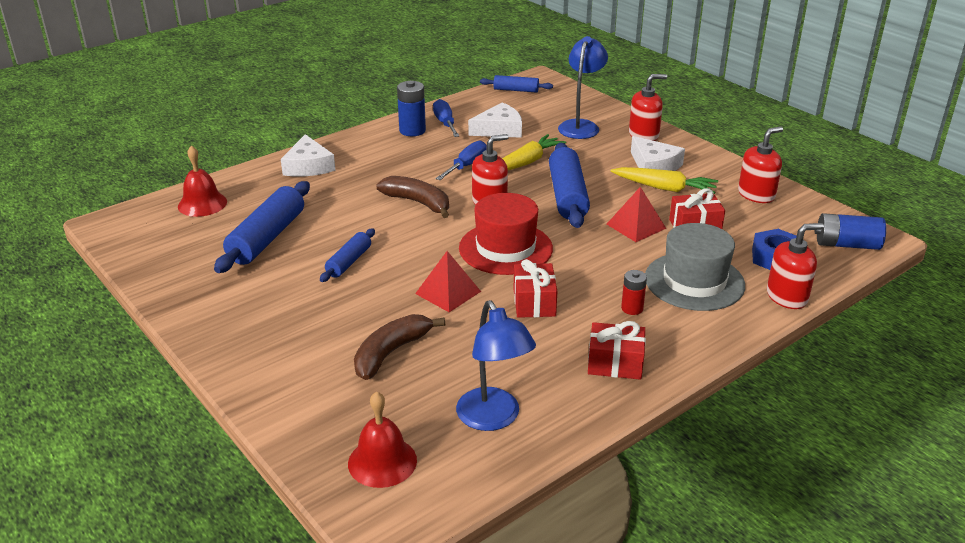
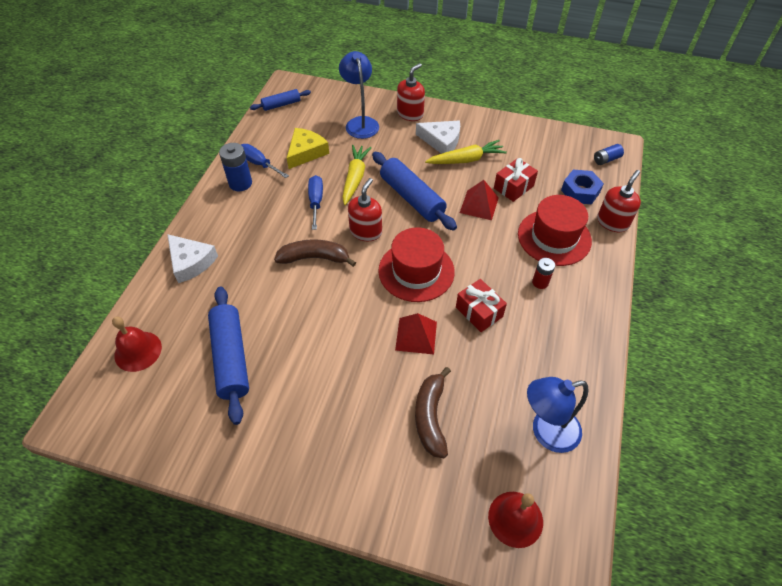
camera: 35 degrees left, 20 degrees up
(349, 262) = (319, 347): blue rolling pin -> none
(493, 418) = (546, 432): blue lamp -> blue lamp turned 135 degrees clockwise
(499, 129) = (306, 152): white cheese -> yellow cheese
(615, 363) = (571, 337): red gift -> none
(694, 281) = (554, 237): grey hat -> red hat
(756, 195) = (524, 139): red soap dispenser -> none
(846, 244) = (606, 159): blue battery -> blue battery, size x0.62

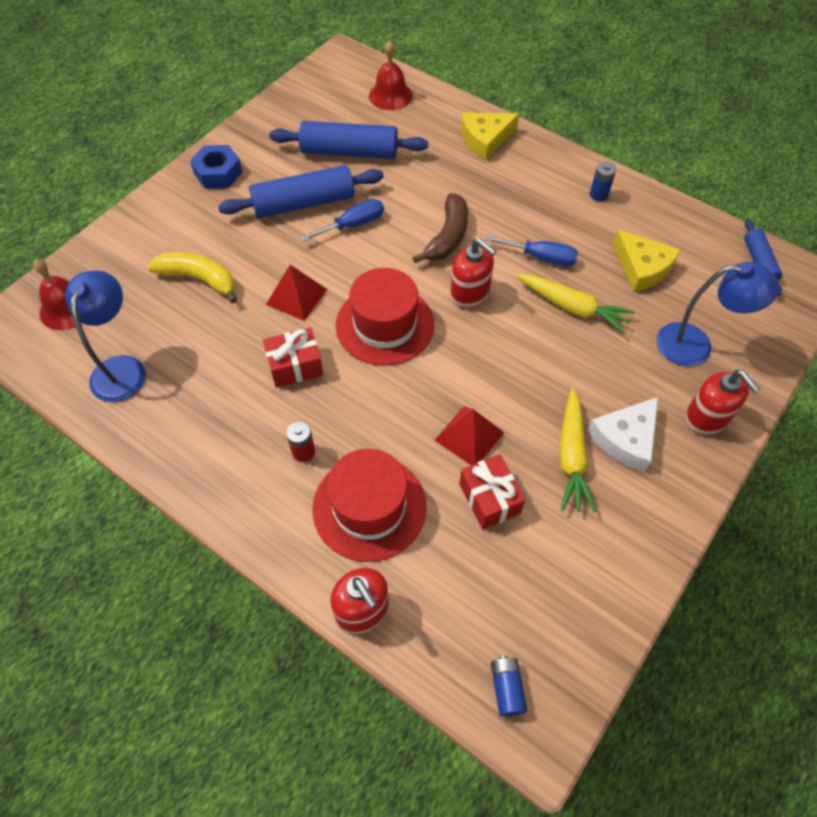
camera: 110 degrees right, 5 degrees up
(191, 262) = (485, 139): white cheese -> yellow cheese
(240, 183) = (598, 194): blue battery -> blue battery, size x0.62
(259, 163) = (631, 217): blue screwdriver -> blue screwdriver (353, 225)
(411, 198) = (512, 359): blue rolling pin -> blue rolling pin (304, 203)
(430, 417) = (199, 279): brown banana -> yellow banana
(580, 191) = (445, 596): blue nut -> blue nut (218, 173)

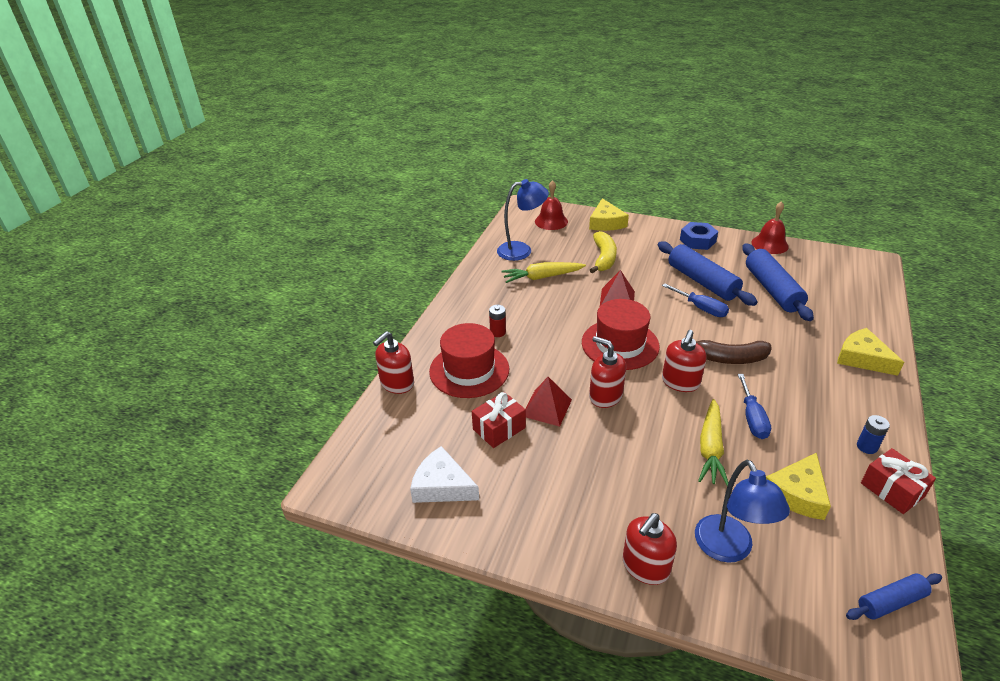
camera: 75 degrees right, 20 degrees down
(115, 246) = (606, 222): none -> yellow cheese
(295, 366) = (560, 313): red gift -> red gift (892, 490)
(390, 95) = (856, 295): red bell -> red bell (769, 244)
(469, 370) = (605, 396): none -> red soap dispenser
(506, 688) = (359, 464): blue battery -> none
(571, 457) = (556, 471): yellow carrot -> yellow carrot (542, 277)
(625, 439) = (591, 505): white cheese -> white cheese (442, 485)

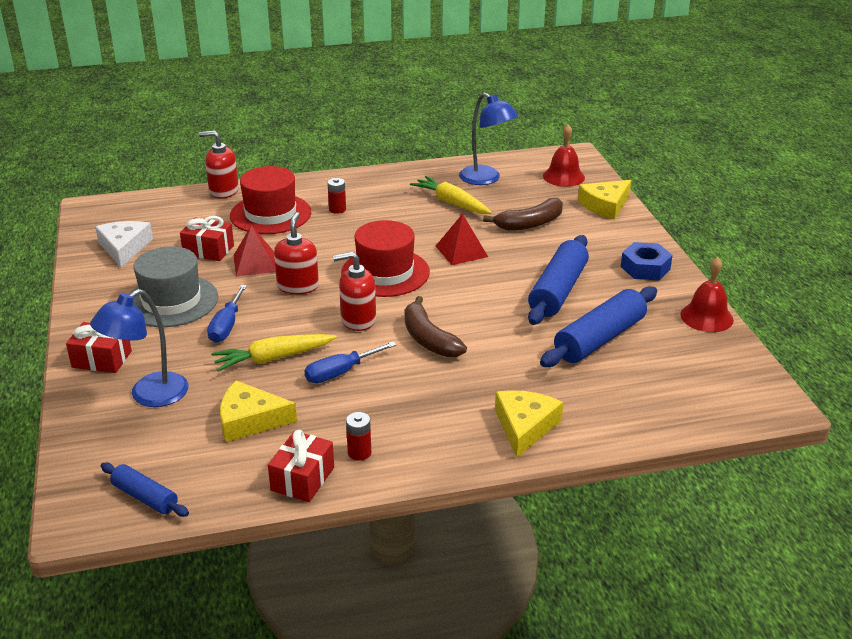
camera: 55 degrees right, 5 degrees down
(572, 482) = (171, 301): none -> grey hat
(603, 258) = (529, 224): yellow banana -> brown banana
(645, 566) = (102, 359): red soap dispenser -> red gift
(701, 308) = (503, 302): blue screwdriver -> blue screwdriver (226, 326)
(867, 446) = (359, 452): blue battery -> red battery

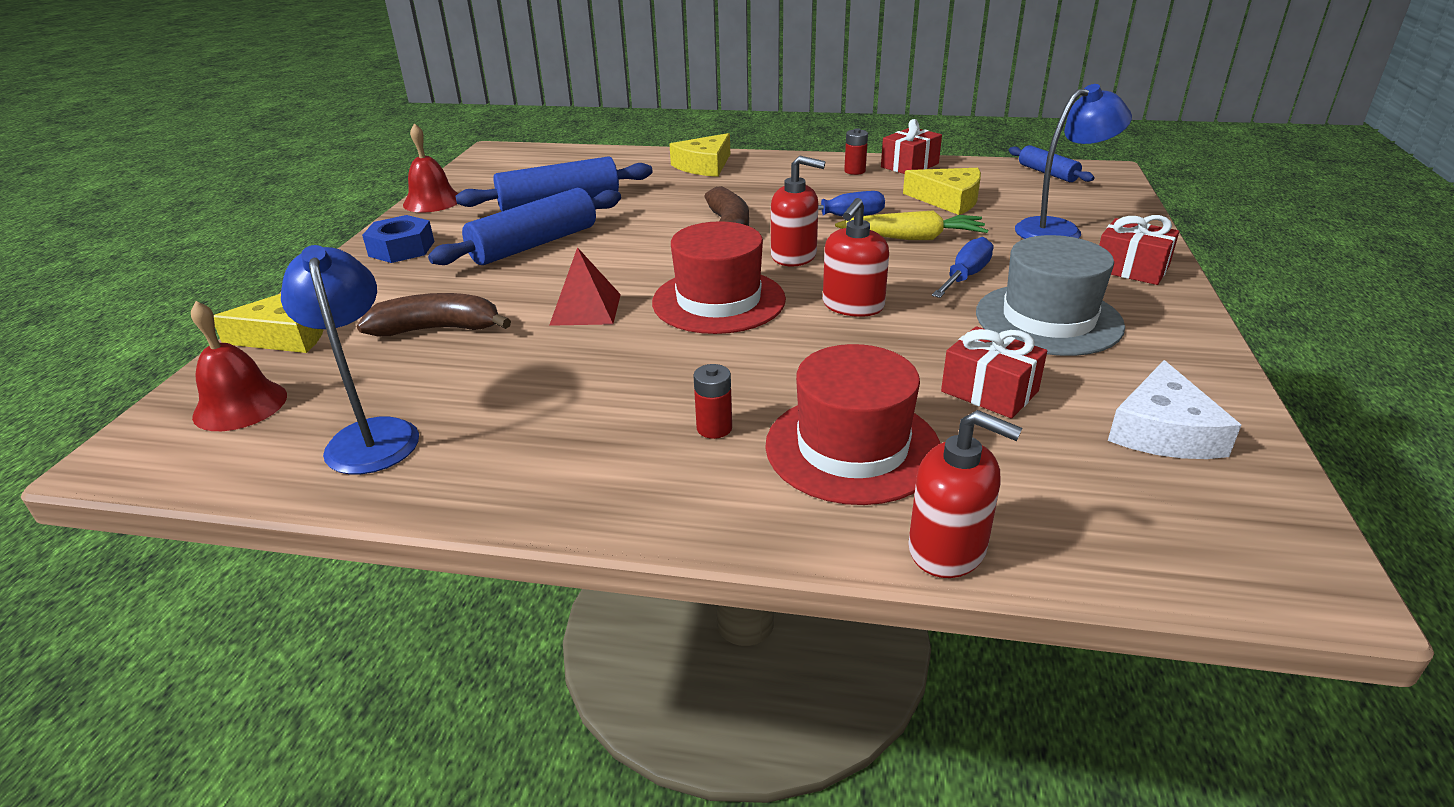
camera: 155 degrees left, 0 degrees up
(255, 263) = (909, 352): red pyramid -> none
(451, 203) = (501, 394): yellow carrot -> none

